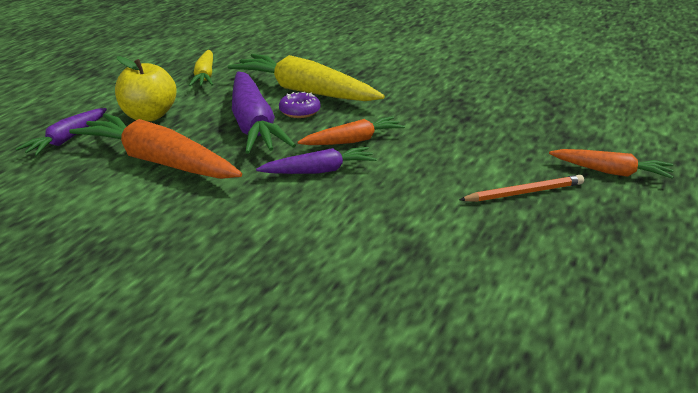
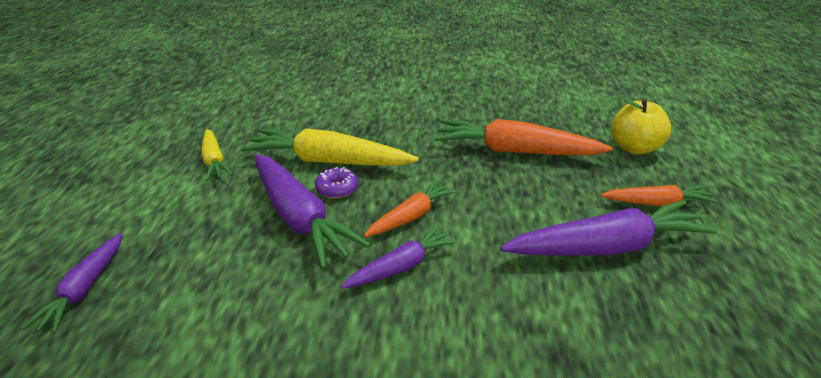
camera: 20 degrees left, 5 degrees up
(148, 116) = (174, 229): yellow apple -> yellow apple (634, 148)
(158, 162) = (216, 297): orange carrot -> orange carrot (515, 151)
(524, 193) = (607, 247): orange pencil -> purple carrot

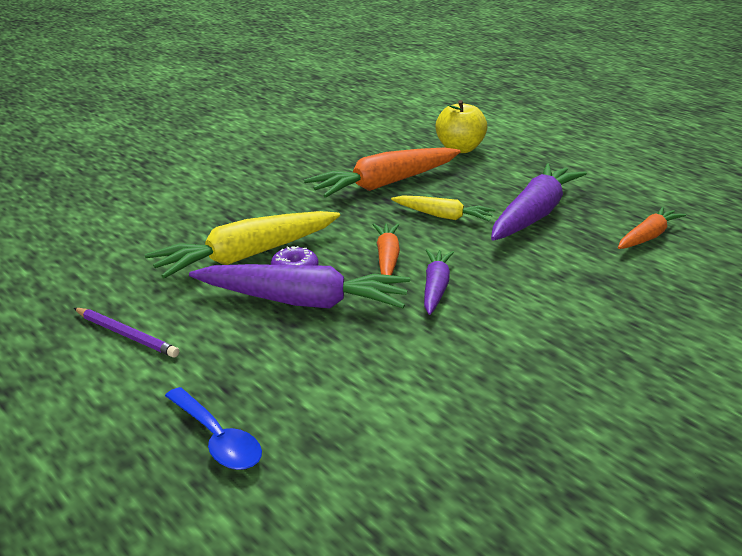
camera: 45 degrees left, 5 degrees down
(84, 289) = (217, 439): purple carrot -> blue spoon
(181, 179) = (126, 335): none -> purple pencil
(214, 161) = (128, 307): yellow carrot -> yellow carrot (443, 216)
(656, 203) = (523, 177): orange carrot -> orange carrot (648, 237)

